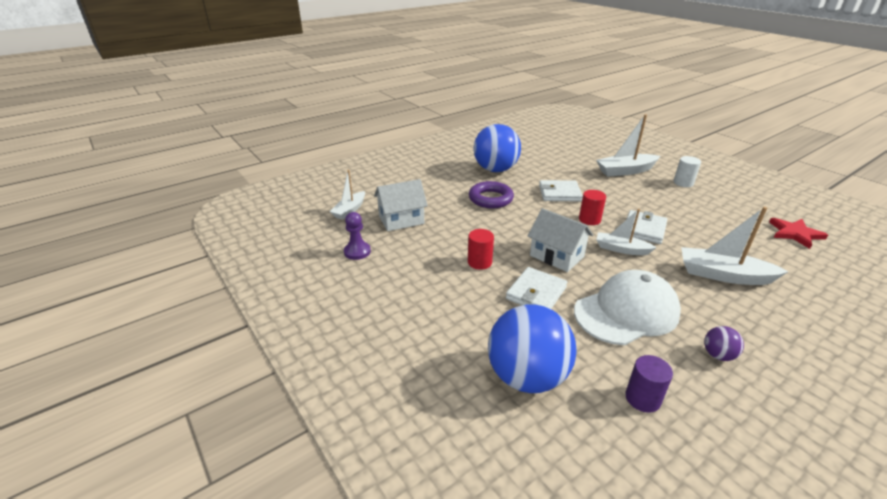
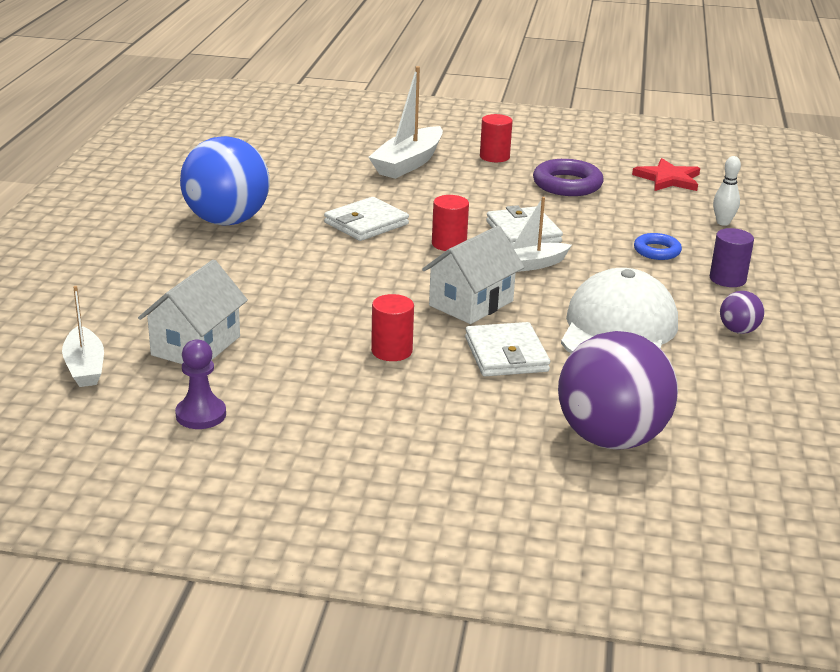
camera: 45 degrees left, 5 degrees down
(490, 199) = (283, 265): purple ring -> purple ring (567, 184)
(527, 377) = (611, 438): blue ball -> purple ball
(557, 256) = (471, 303): white house -> white house turned 45 degrees counterclockwise
(642, 398) = (727, 400): purple cylinder -> purple cylinder (727, 279)
(683, 183) = (494, 157): white cylinder -> red cylinder
(723, 275) = (657, 251): white boat -> blue ring
(804, 277) = (723, 222): none -> white bowling pin

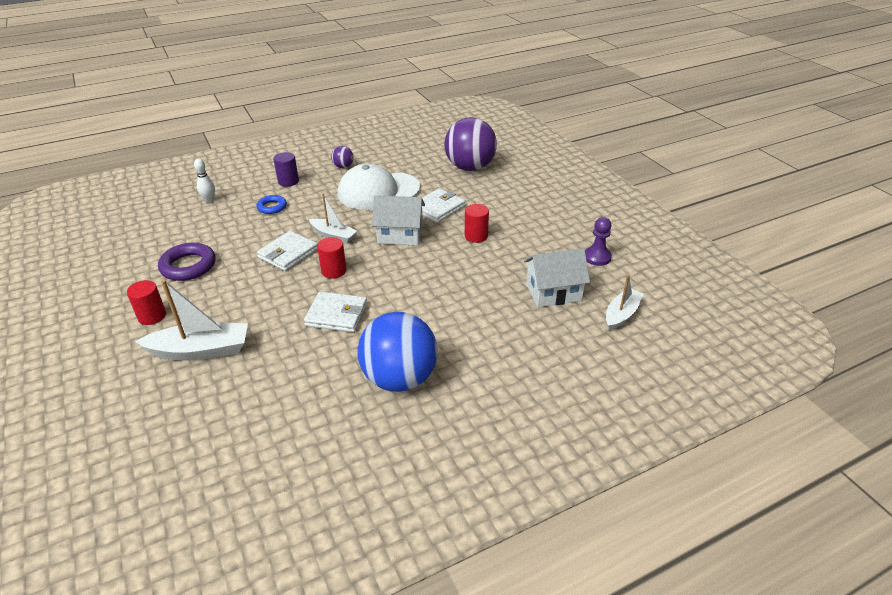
camera: 125 degrees left, 10 degrees up
(668, 179) = (146, 235): red star -> none

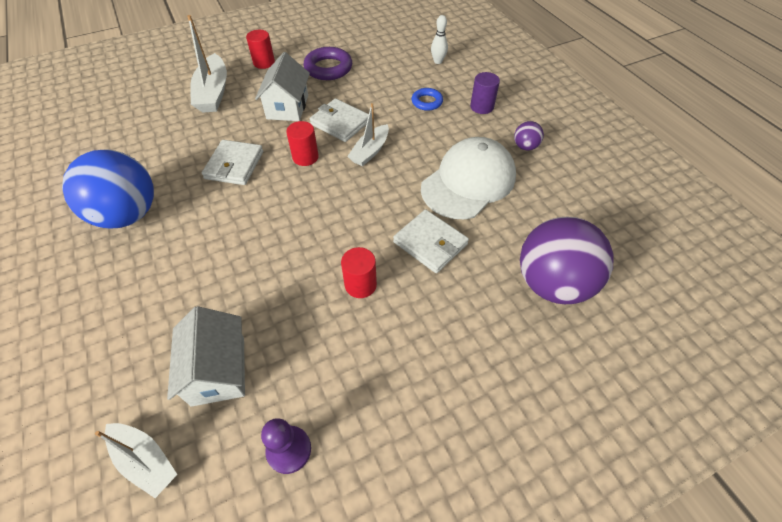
camera: 90 degrees right, 15 degrees up
(378, 191) = (468, 182): white cap -> white cap turned 60 degrees clockwise
(400, 235) = (367, 206): white house -> white house (287, 107)

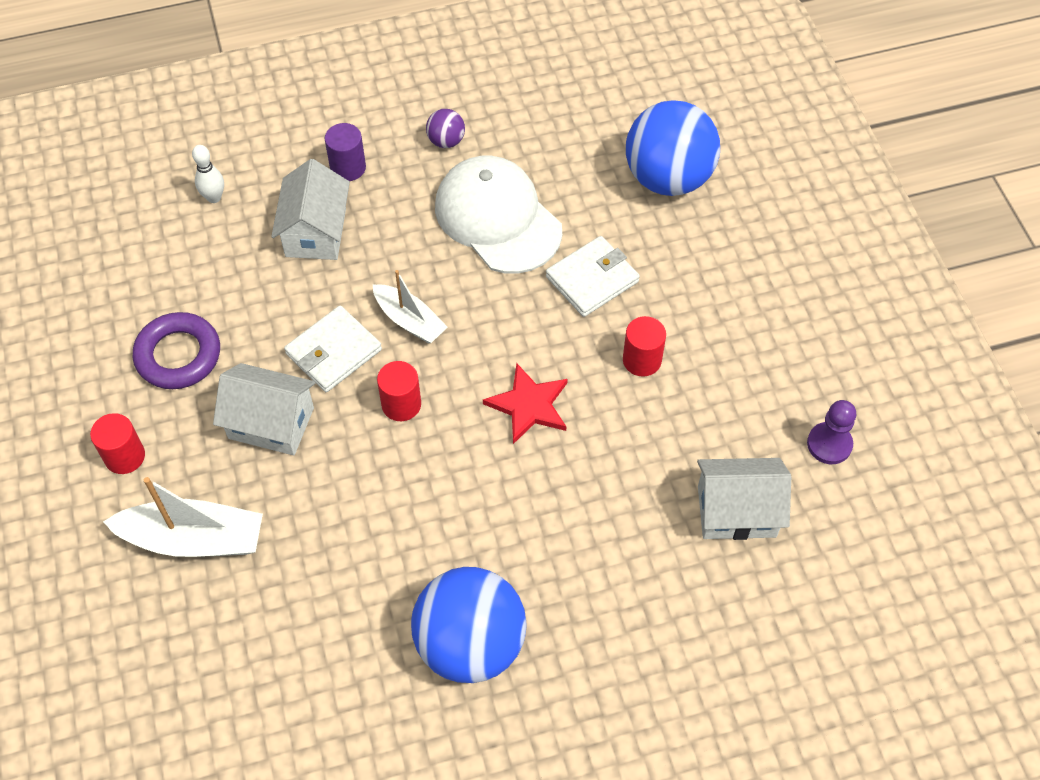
camera: 80 degrees left, 5 degrees up
(145, 460) = (830, 577): white boat -> none
(234, 165) = (395, 501): white wallet -> none
(311, 220) = (529, 405): none -> red star
(427, 102) = (316, 232): blue ring -> white house
(552, 283) = (668, 178): purple ball -> blue ball

